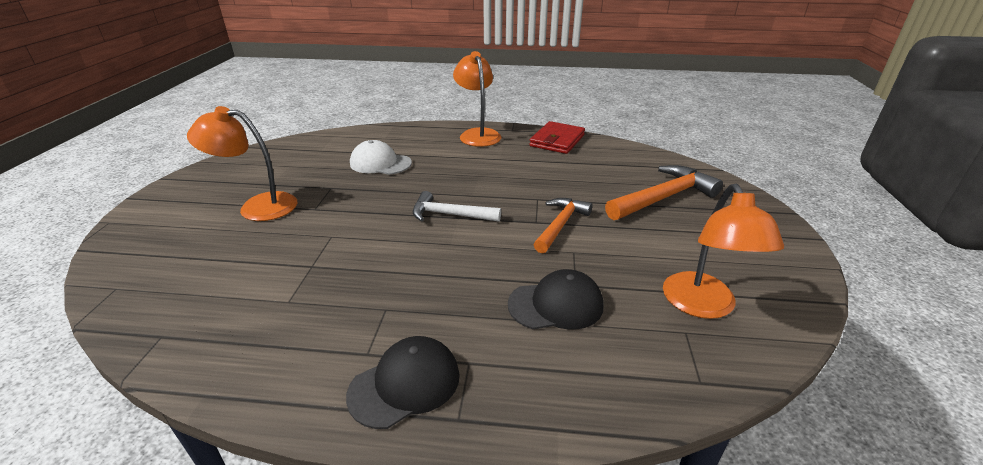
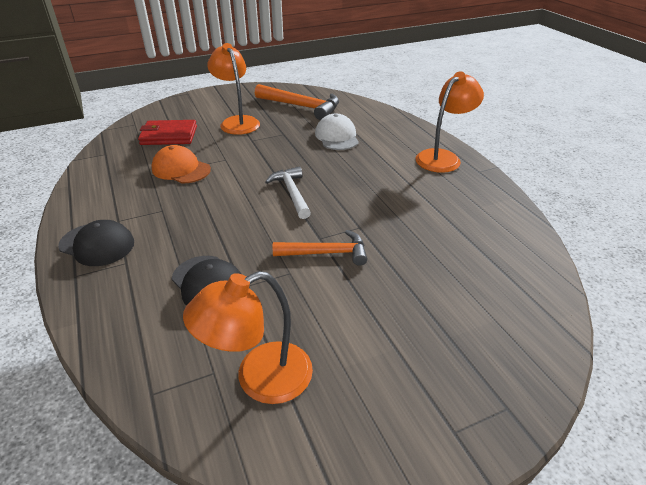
camera: 60 degrees right, 5 degrees up
(309, 273) = (181, 169): none -> orange cap
(557, 140) = (492, 203): red wallet -> red wallet (169, 135)
(663, 198) = (448, 310): orange hammer -> orange hammer (301, 107)

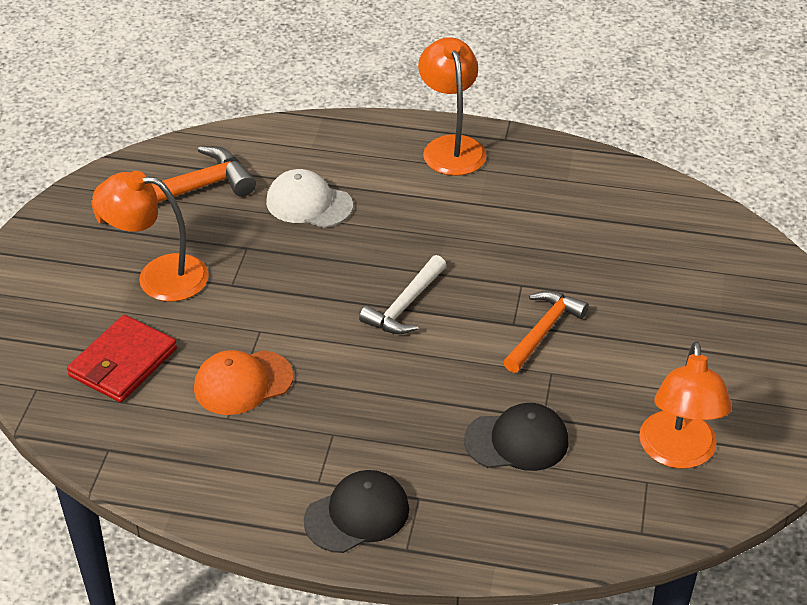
camera: 55 degrees left, 5 degrees up
(292, 193) = (405, 305): white hammer -> white hammer turned 75 degrees counterclockwise

